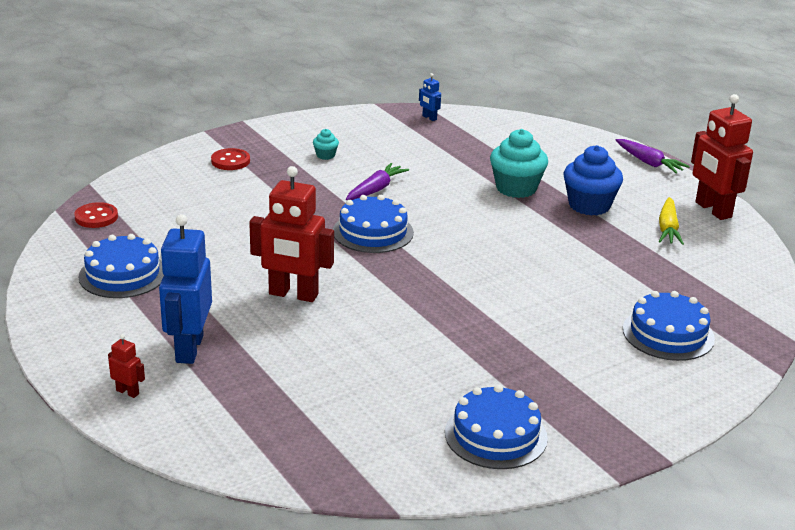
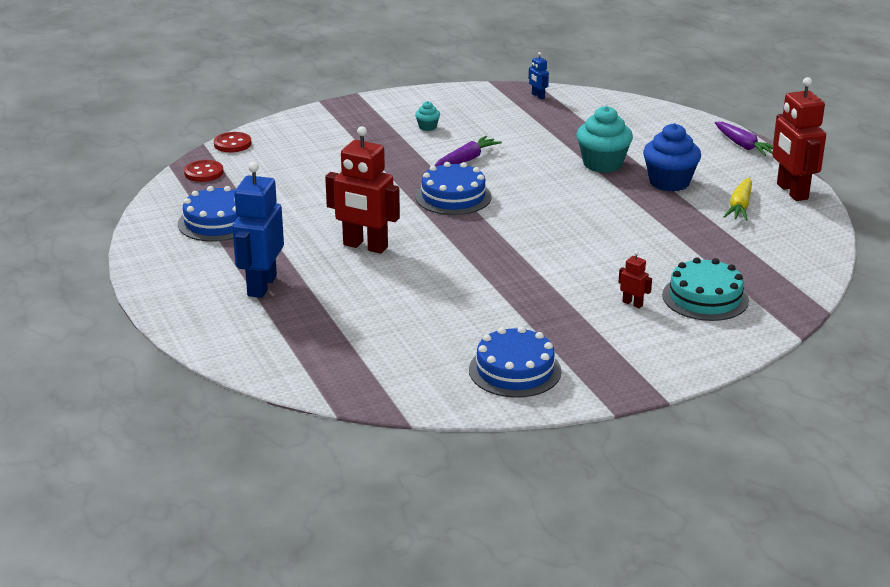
camera: 10 degrees right, 0 degrees up
(127, 392) = (201, 317): red robot -> red robot (632, 303)
(230, 161) = (337, 129): red button -> red button (232, 144)
(668, 334) = (705, 298): blue cake -> turquoise cake

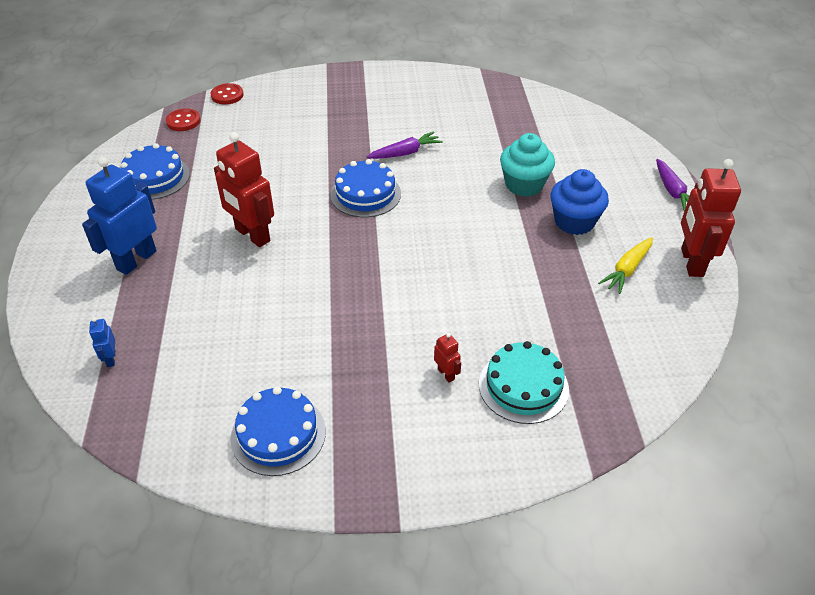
camera: 20 degrees right, 15 degrees up
(427, 127) = (395, 109): turquoise cupcake -> none
(538, 96) = (512, 93): blue robot -> blue robot (111, 359)

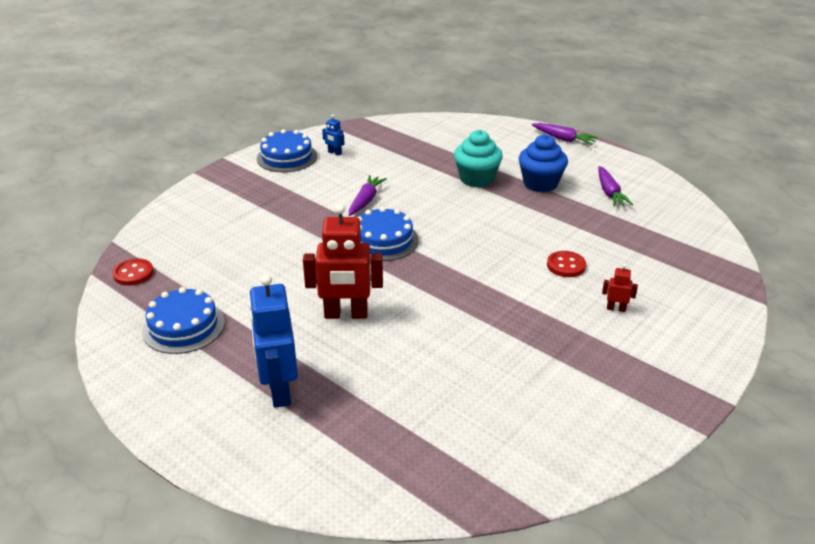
camera: 45 degrees left, 10 degrees down
(111, 359) = (386, 465): blue robot -> blue robot (334, 153)
(227, 95) = (142, 235): red button -> red button (566, 265)
(278, 434) = (585, 414): blue cake -> blue cake (287, 157)
(523, 386) = (663, 286): turquoise cake -> none
(627, 270) = (609, 192): yellow carrot -> purple carrot
(691, 262) = (632, 170): red robot -> none

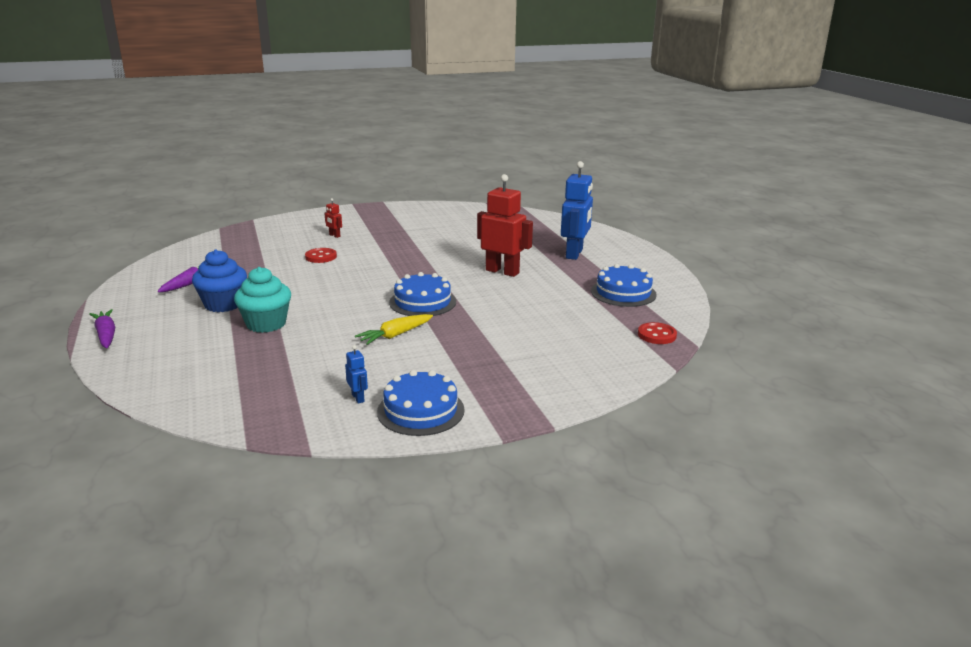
camera: 150 degrees left, 10 degrees down
(366, 200) = (395, 335): purple carrot -> yellow carrot

